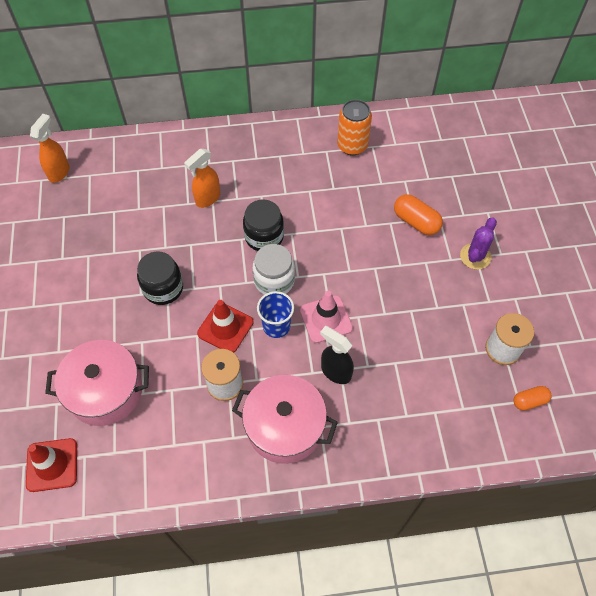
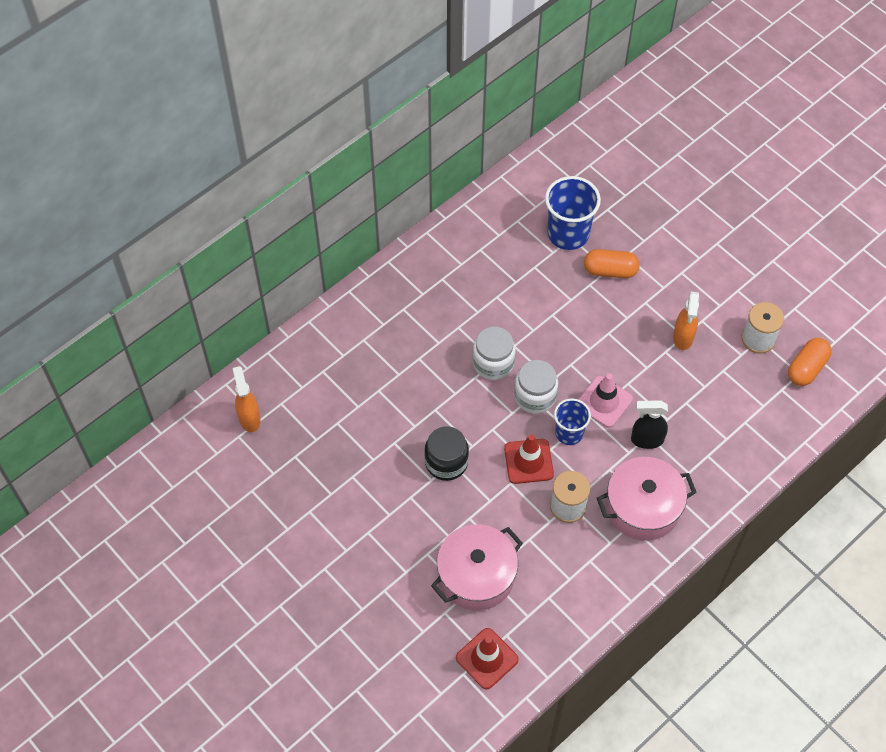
camera: 35 degrees left, 0 degrees up
(207, 198) = (412, 359): orange spray bottle -> orange spray bottle (683, 337)
(264, 237) = (493, 363): black jar -> white jar
(352, 146) = (499, 230): orange can -> none
(404, 176) = (568, 234): none -> blue cup
(475, 256) = (681, 272): purple cactus -> none
(529, 401) = (806, 368): orange capsule -> orange capsule, size x1.58

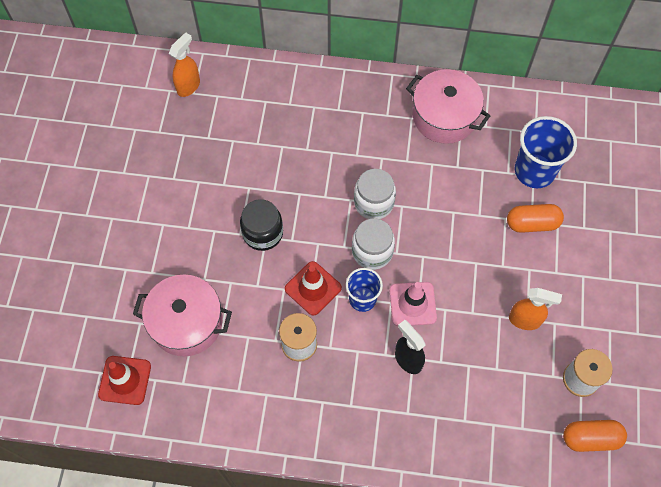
camera: 50 degrees right, 5 degrees up
(610, 270) = (532, 223): orange capsule -> orange capsule turned 60 degrees counterclockwise
(642, 507) = (345, 400): pink pot -> pink pot (444, 117)
(683, 337) = (525, 320): orange spray bottle -> orange spray bottle turned 135 degrees counterclockwise

